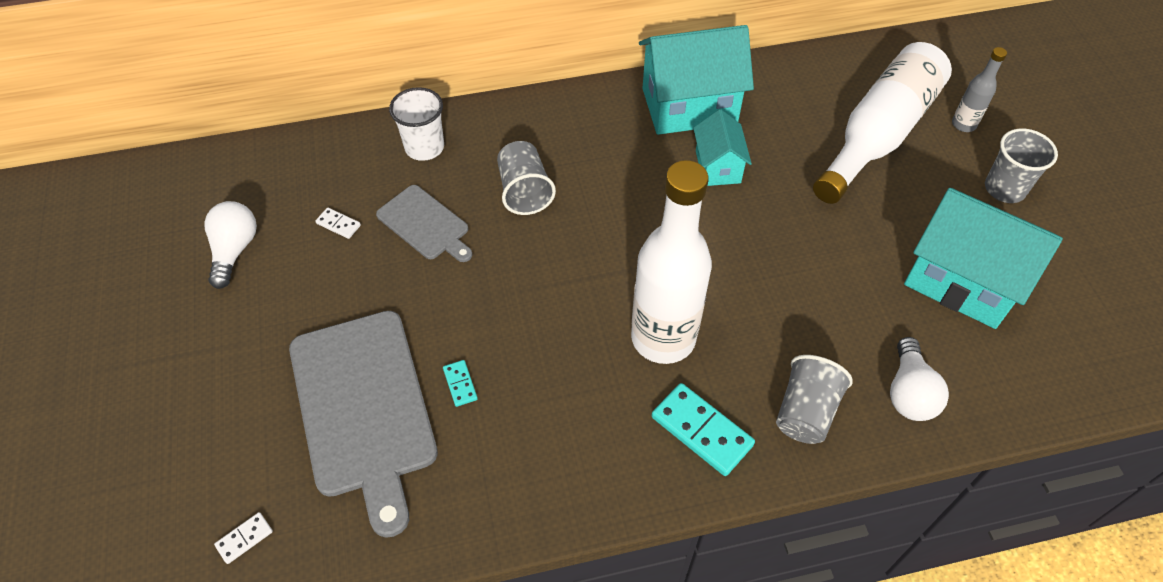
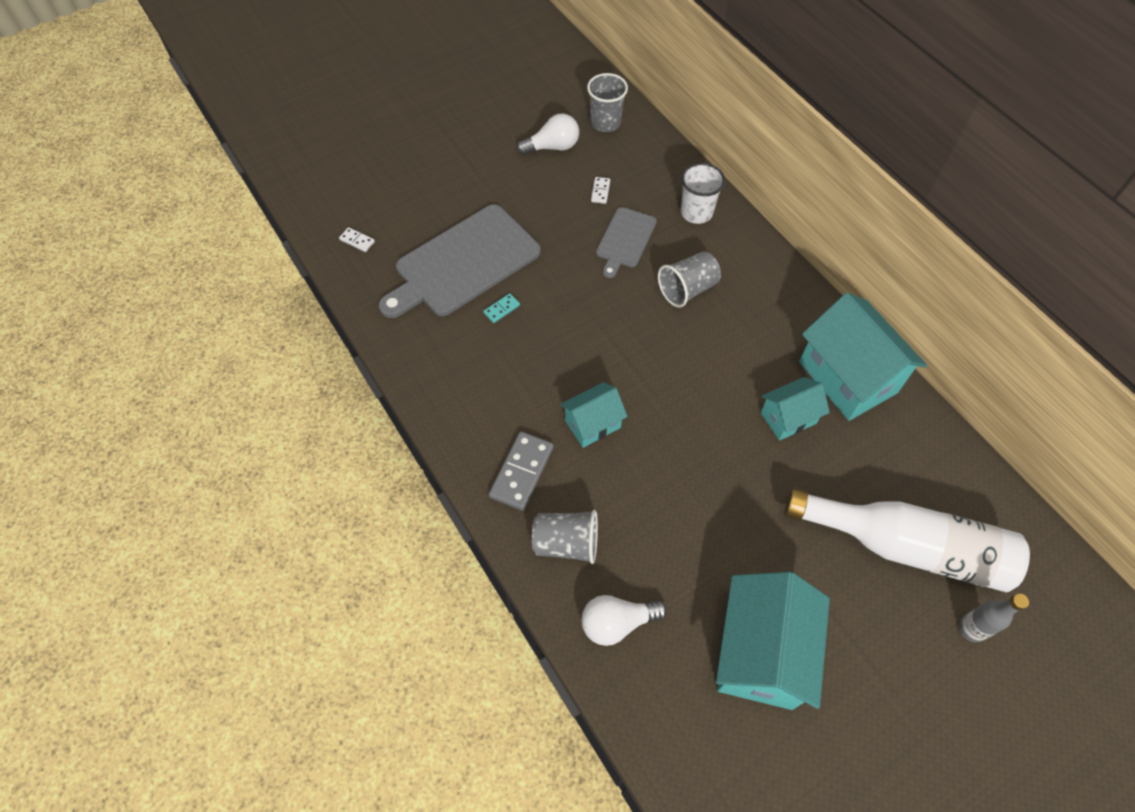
camera: 70 degrees right, 5 degrees up
(663, 338) = (592, 424): white bottle -> turquoise house
(701, 431) = (521, 472): turquoise domino -> grey domino
(1004, 189) = (901, 682): grey cup -> grey cup (605, 122)

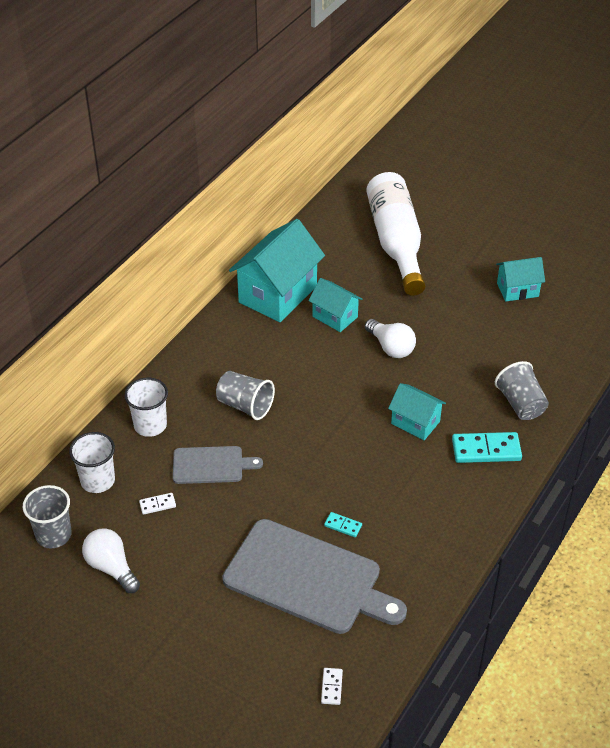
camera: 115 degrees left, 15 degrees down
(521, 472) = (486, 450): grey domino -> turquoise domino
(617, 623) = (553, 359): white light bulb -> white light bulb (391, 347)
(648, 161) = (98, 481): none -> white cup
(761, 653) = (517, 290): turquoise house -> turquoise house, size x0.55
(971, 629) = (431, 209): grey bottle -> none

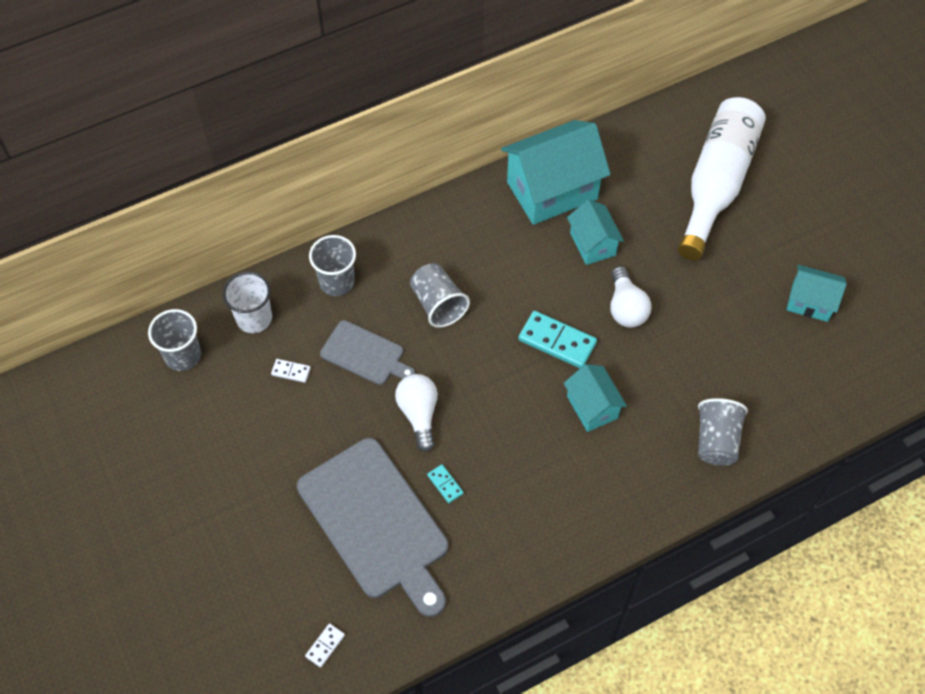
camera: 30 degrees right, 15 degrees up
(111, 567) = (211, 416): white light bulb -> white light bulb (419, 414)
(150, 425) = (337, 282): white cup -> grey cup
(486, 450) = (643, 475): turquoise domino -> turquoise domino (557, 341)

